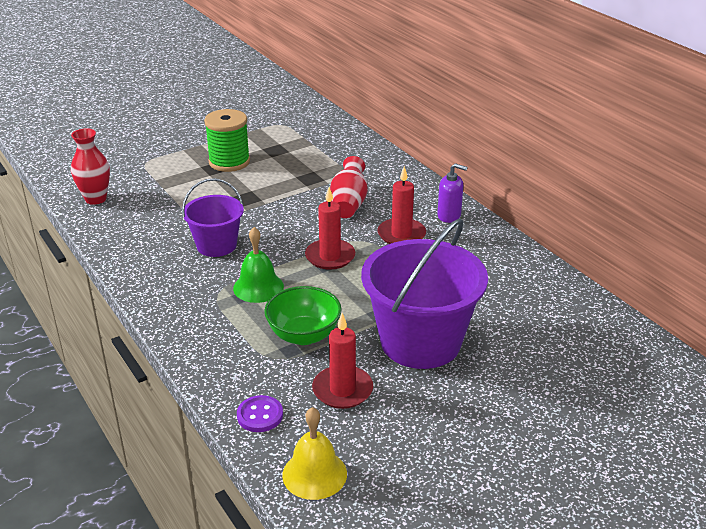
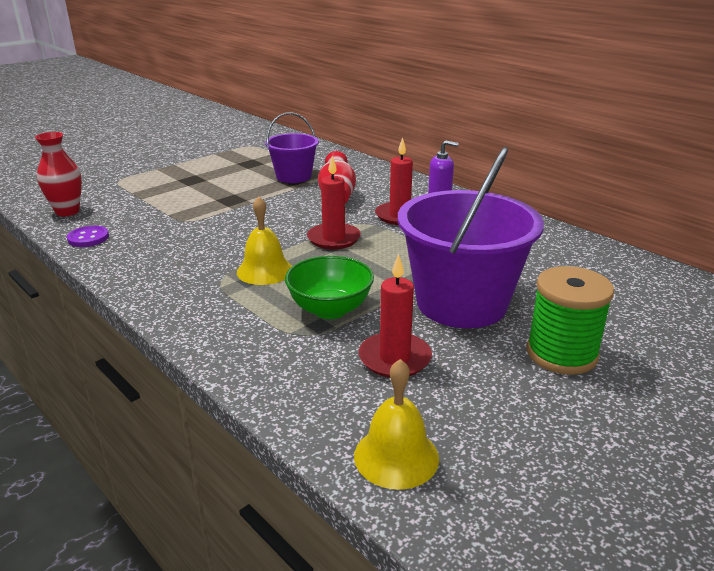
camera: 10 degrees left, 5 degrees down
(216, 245) = (209, 239): purple bucket -> purple bucket (294, 176)
(229, 162) = (206, 174): green spool -> green spool (561, 354)
(258, 287) = (265, 270): green bell -> yellow bell
(260, 415) = (304, 396): purple button -> purple button (88, 238)

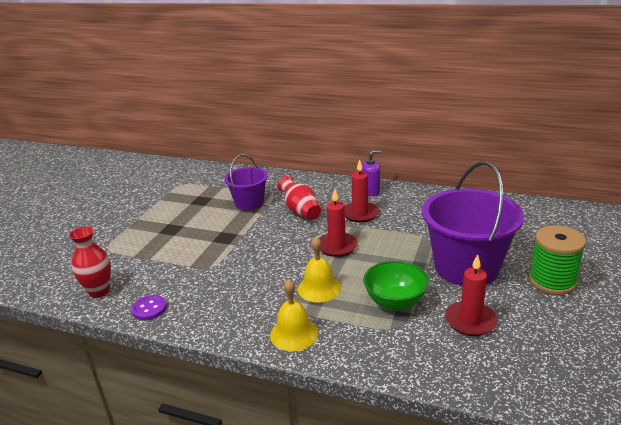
camera: 25 degrees left, 0 degrees up
(396, 456) = (538, 384): yellow bell -> yellow bell (294, 334)

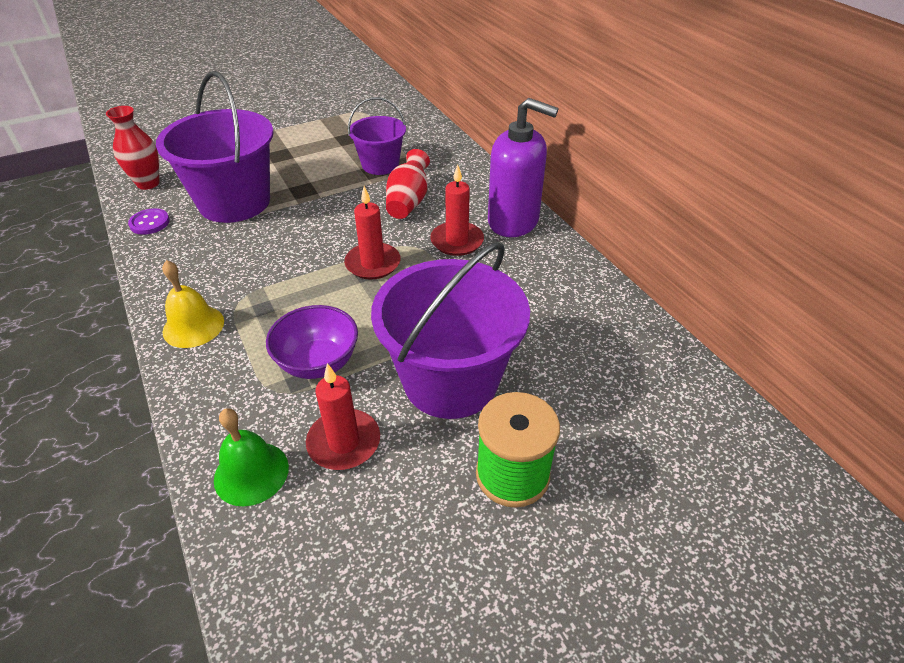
camera: 40 degrees right, 15 degrees up
(190, 266) = (234, 202): none -> purple bucket
(319, 288) = (284, 297): yellow bell -> none
(371, 191) = (513, 221): purple soap dispenser -> purple soap dispenser, size x1.96
(395, 302) = (318, 362): green bowl -> purple bowl
(456, 364) = (251, 473): none -> green bell

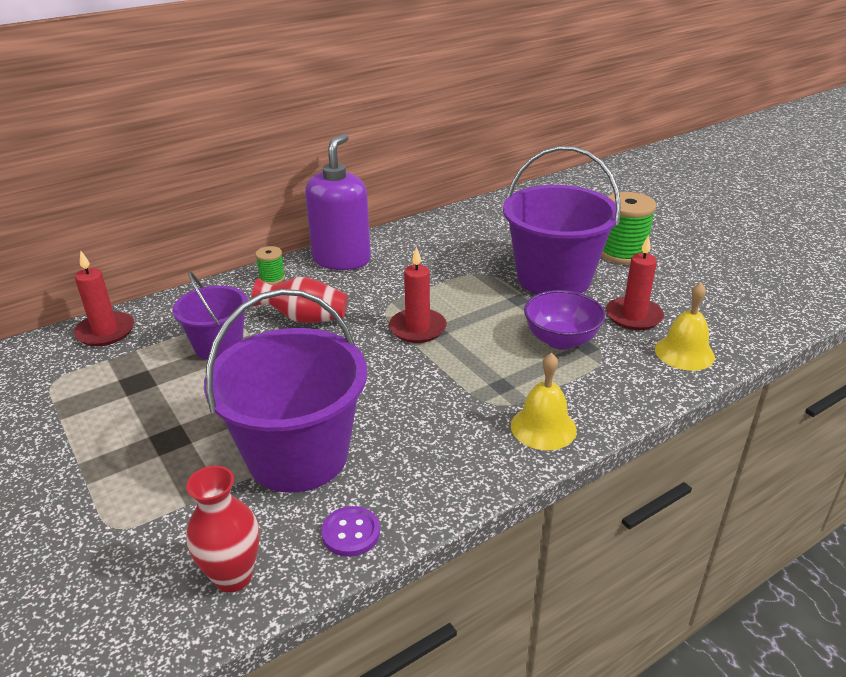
camera: 95 degrees left, 10 degrees down
(251, 473) = (684, 353): green bell -> yellow bell
(457, 241) = (375, 286): red candle -> red candle (105, 332)
(480, 184) = (272, 278): none -> green spool

